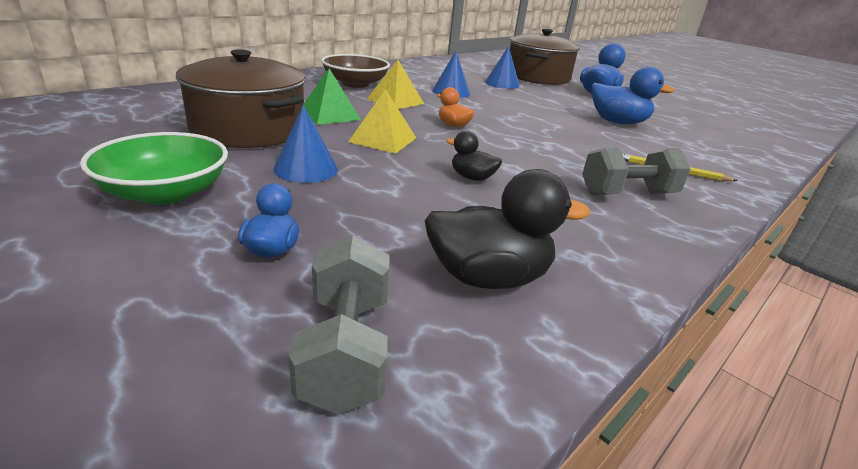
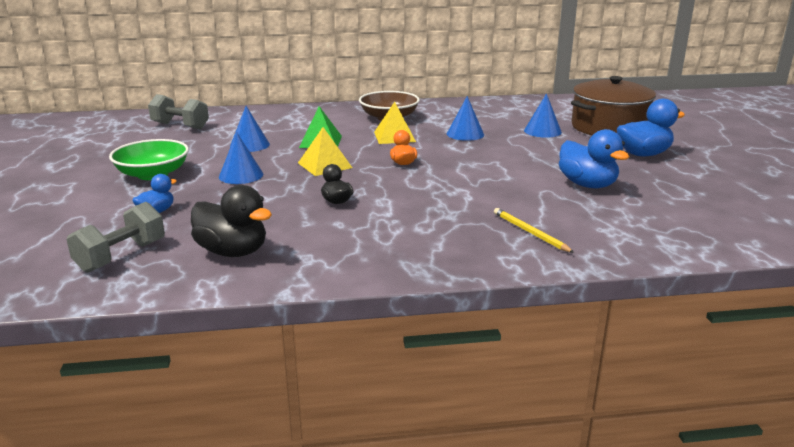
camera: 40 degrees right, 5 degrees down
(249, 129) = (249, 145): brown pot -> blue cone
(627, 194) = (436, 237): grey dumbbell -> grey dumbbell (180, 126)

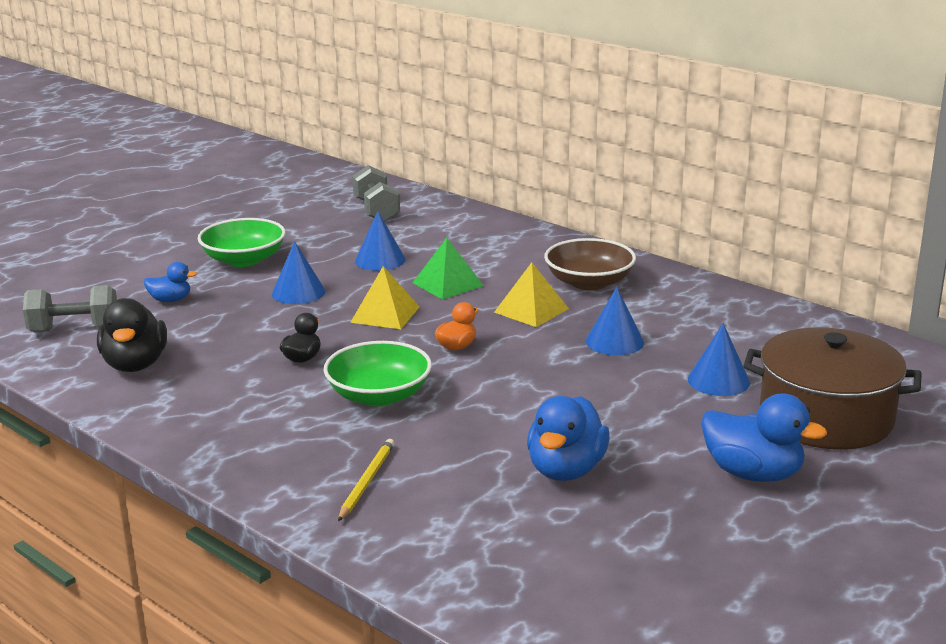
camera: 50 degrees right, 0 degrees up
(427, 197) = (379, 395): none -> green bowl

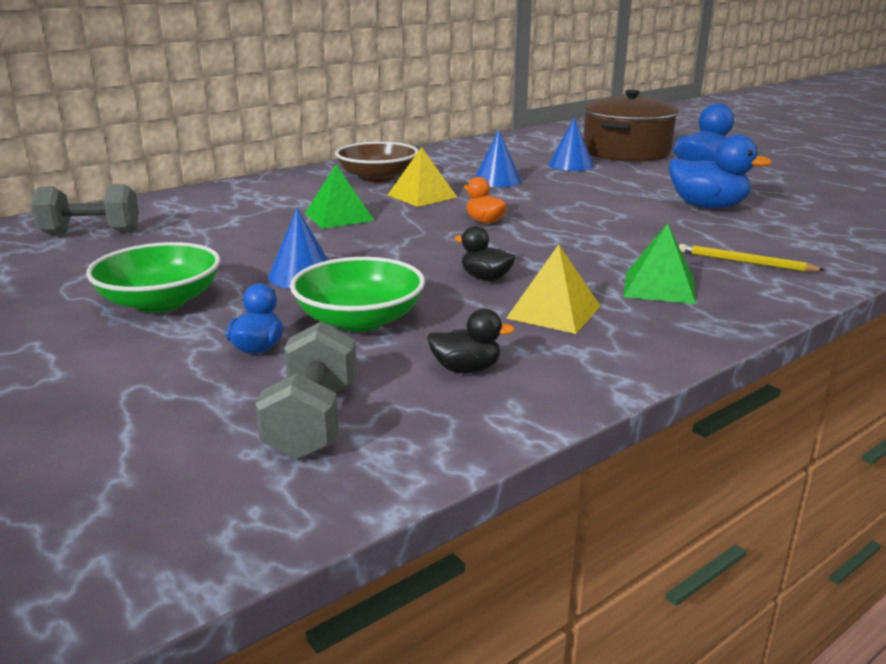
camera: 80 degrees left, 0 degrees up
(135, 365) = (466, 369): black duck -> black duck, size x0.56
(291, 434) = (659, 287): none -> green pyramid
(379, 395) = (579, 251): green bowl -> green bowl (360, 320)
(380, 260) = (246, 237): blue cone -> none
(385, 314) = (394, 241): yellow pyramid -> yellow pyramid (554, 312)

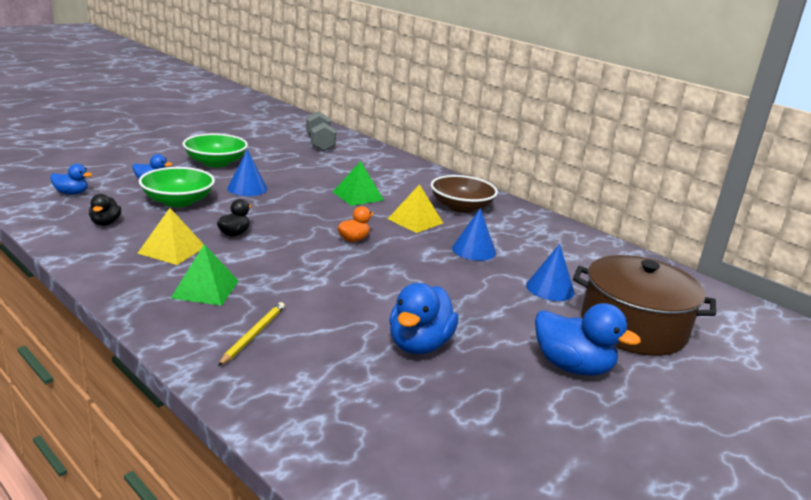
camera: 80 degrees right, 0 degrees up
(313, 421) = (71, 193): grey dumbbell -> blue duck

